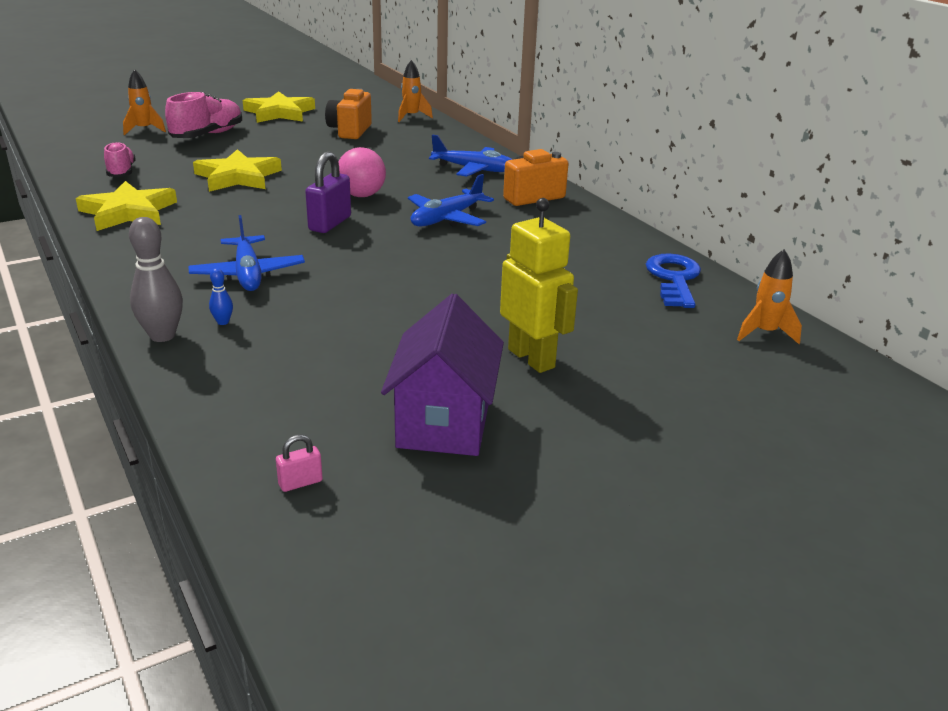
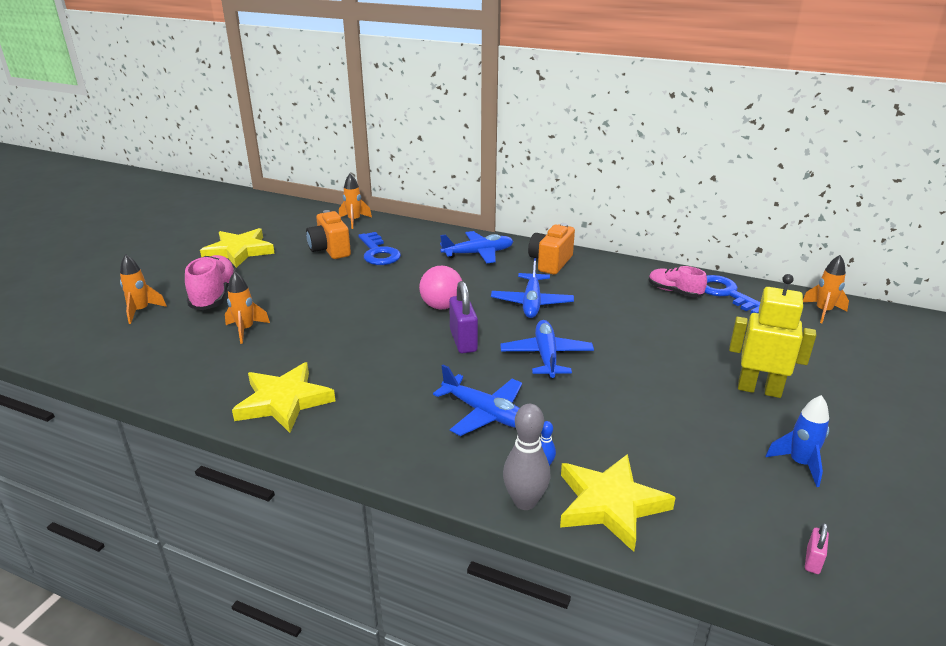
camera: 35 degrees left, 0 degrees up
(121, 172) = (201, 364): pink shoe -> pink shoe (674, 291)
(187, 162) = (246, 330): none -> orange rocket
(238, 177) = (316, 327): yellow star -> yellow star (610, 504)
(378, 258) = (546, 356): none -> blue plane
(385, 144) = (378, 253): none -> blue key
(444, 422) = (799, 464): purple house -> blue rocket

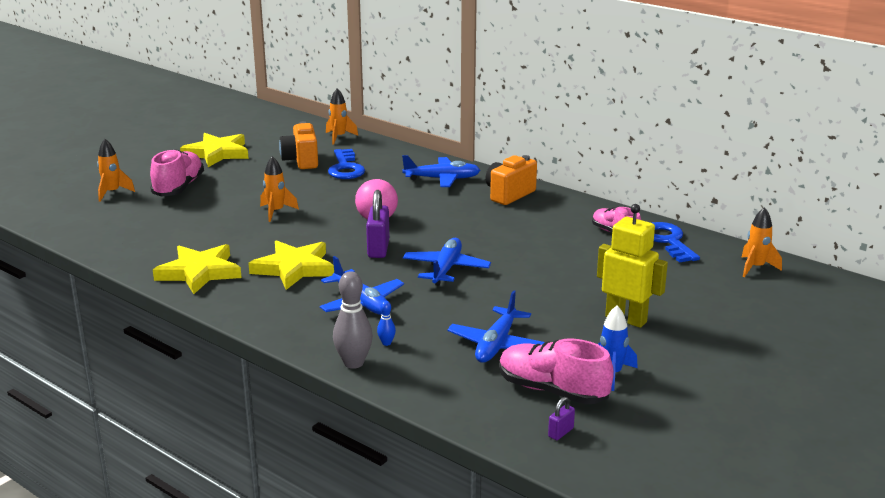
camera: 15 degrees right, 5 degrees down
(246, 330) = (193, 217): orange rocket -> orange rocket (276, 212)
(532, 303) = (464, 226): blue plane -> blue plane (496, 345)
(610, 504) = (422, 375): yellow star -> yellow star (294, 268)
(760, 499) = (552, 391): none -> pink shoe
(812, 560) = (560, 432): pink padlock -> purple padlock

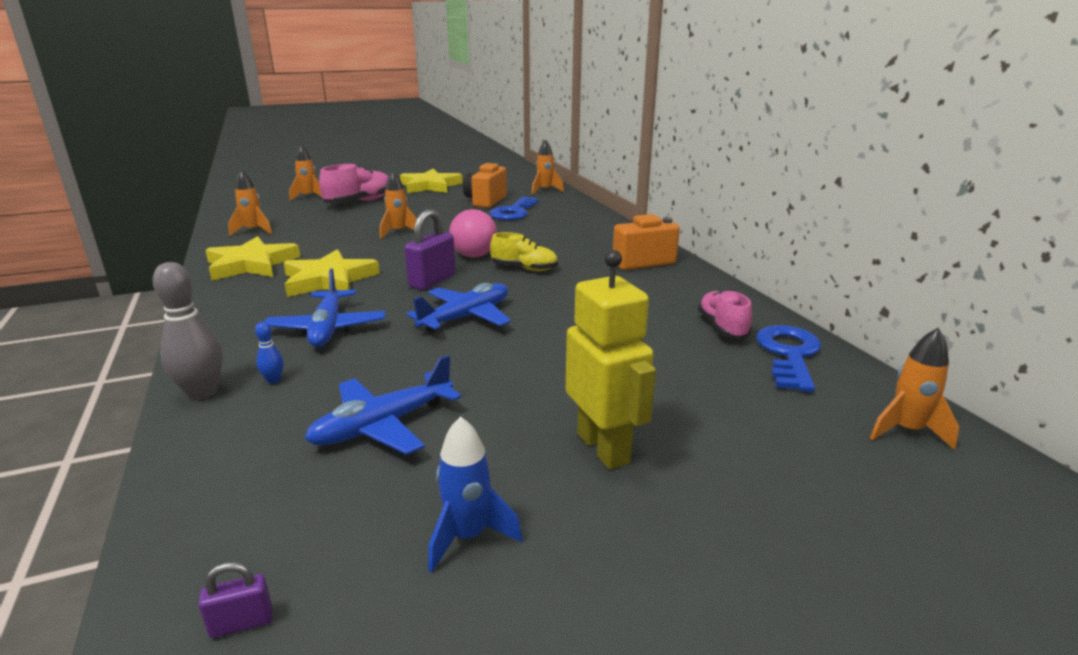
camera: 30 degrees right, 0 degrees up
(133, 242) = (253, 231): none -> orange rocket
(432, 221) = (524, 268): none -> yellow shoe
(442, 179) = (590, 235): blue plane -> none
(552, 391) = (346, 530): pink shoe -> none

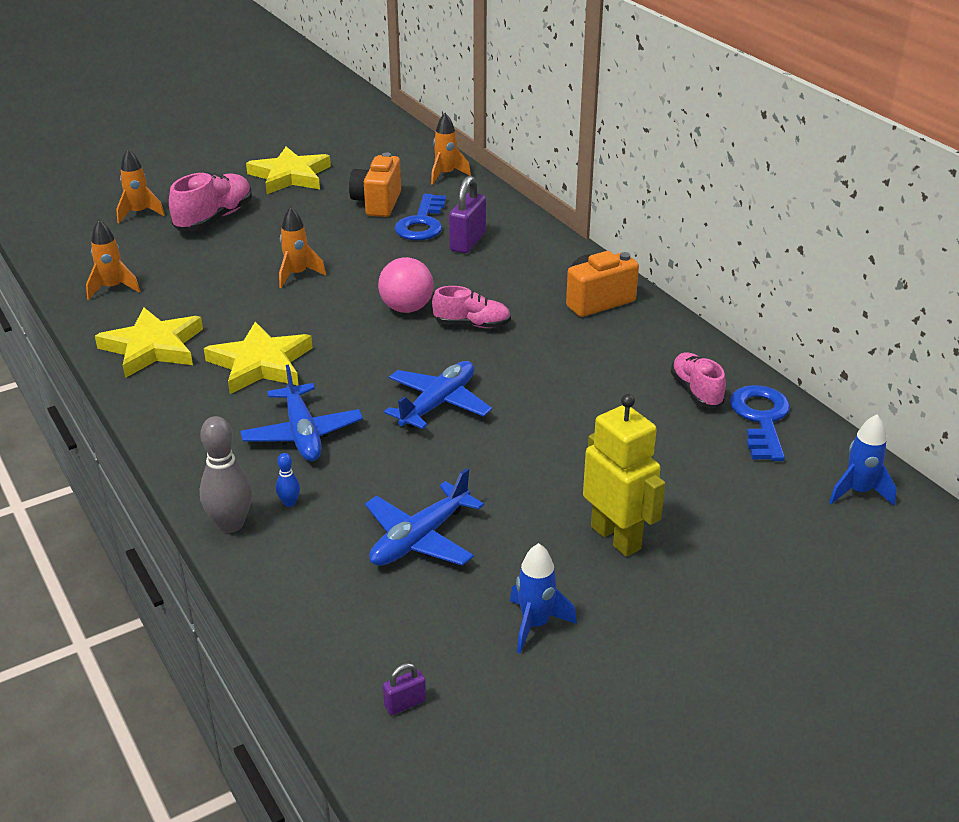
camera: 10 degrees left, 10 degrees up
(432, 281) = (378, 354): purple padlock -> purple padlock (468, 242)
(524, 268) = (472, 324): yellow shoe -> pink shoe
(906, 431) = (858, 492): orange rocket -> blue rocket

